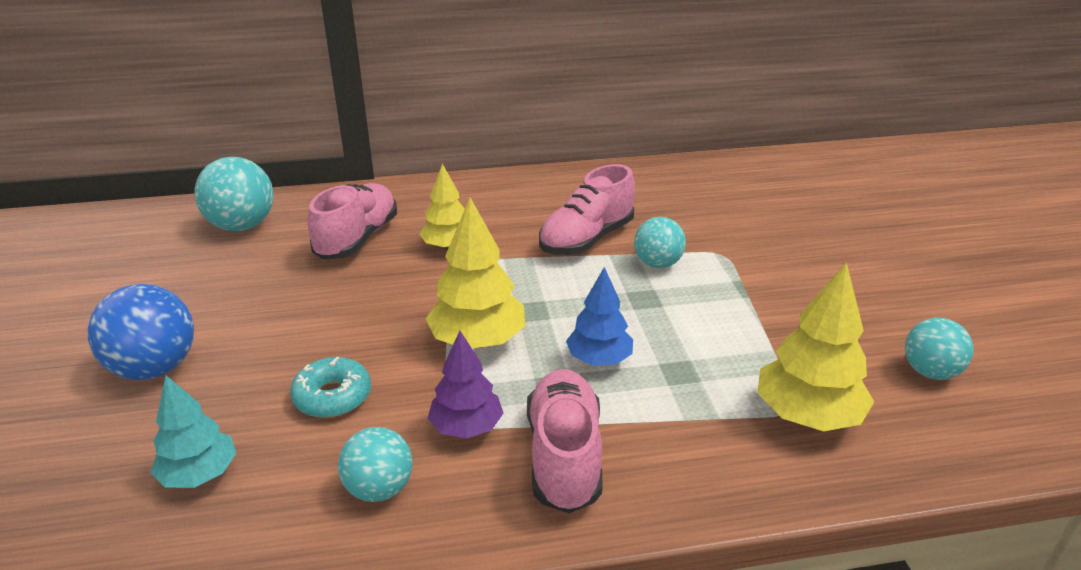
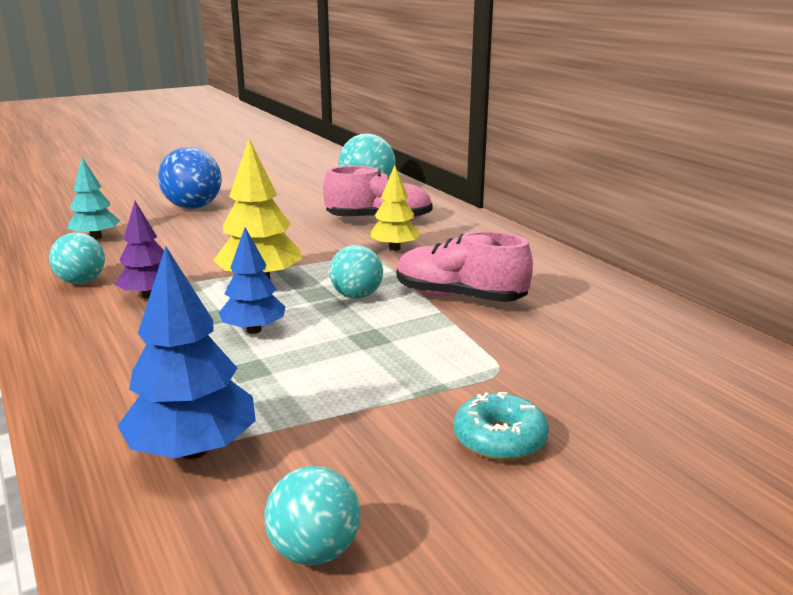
camera: 70 degrees right, 10 degrees down
(332, 396) = (176, 252): turquoise donut -> turquoise donut (499, 439)
(564, 456) = (117, 334): pink shoe -> none
(657, 264) = (442, 336): turquoise ball -> turquoise ball (356, 296)
(807, 416) = (193, 450): yellow tree -> blue tree

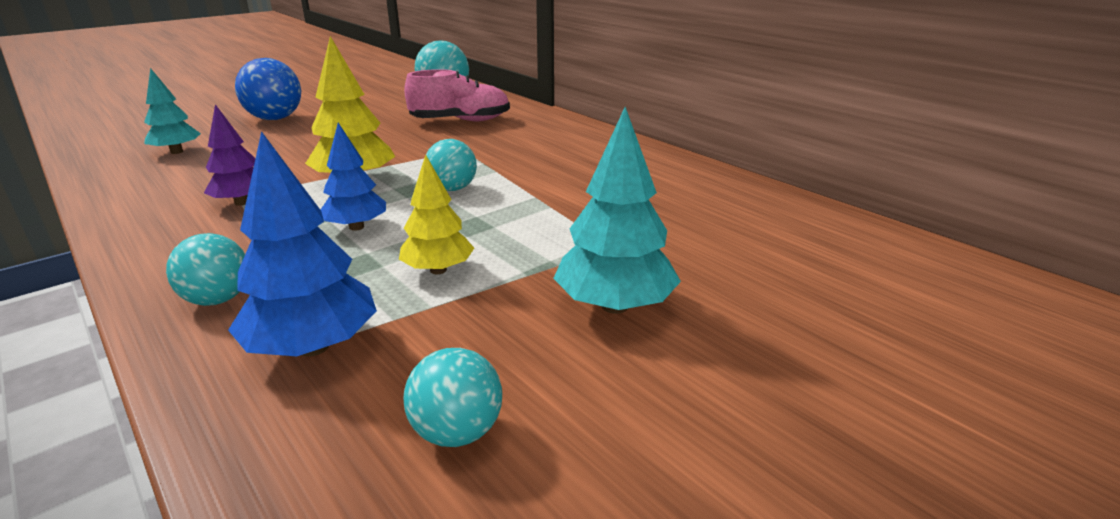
camera: 10 degrees left, 5 degrees up
(81, 282) = (167, 194): turquoise ball -> turquoise ball (218, 299)
(394, 248) = (480, 144): yellow tree -> yellow tree (438, 270)
(459, 297) = (550, 183): pink shoe -> none
(499, 439) = (614, 306): turquoise donut -> turquoise tree

